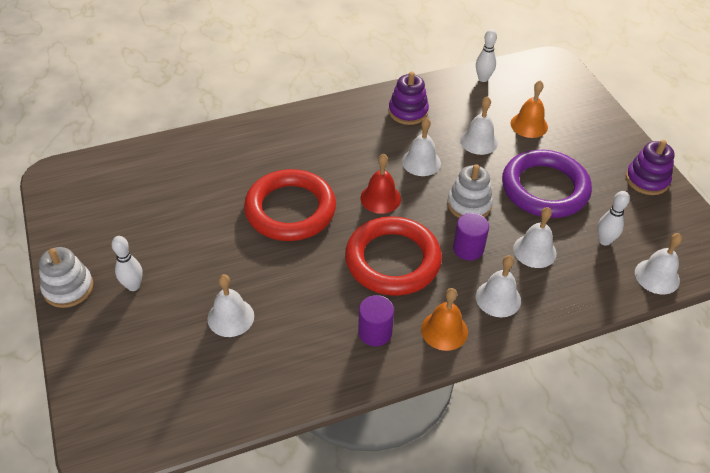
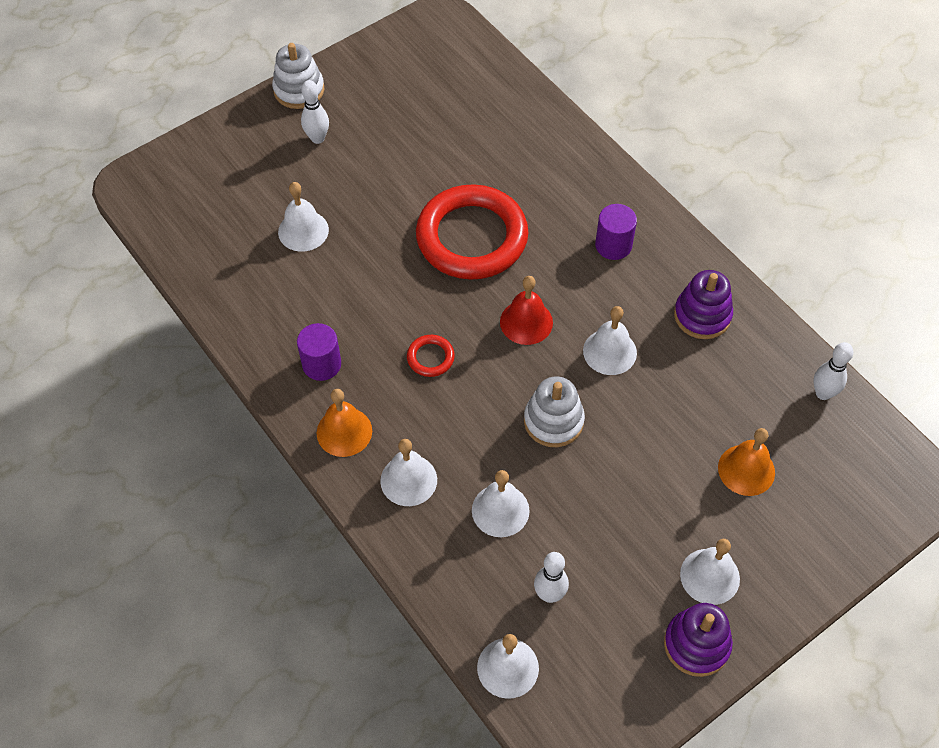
camera: 75 degrees right, 10 degrees up
(392, 260) = (430, 357): red ring -> red ring, size x0.40
(468, 249) = (477, 433): purple cylinder -> purple cylinder (613, 245)
(479, 141) = (681, 411): white bell -> white bell (710, 576)
(545, 188) = (621, 508): purple ring -> none

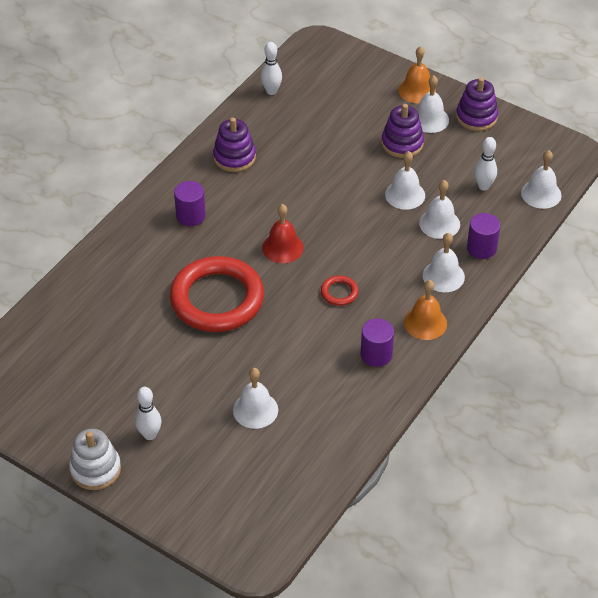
camera: 110 degrees left, 10 degrees down
(437, 544) = (481, 248): none -> purple cylinder
(553, 421) = (358, 213): white stacking toy -> none
(609, 351) = (287, 197): white bell -> white bell (405, 195)
(669, 520) = (402, 143): none -> purple stacking toy
(746, 470) = (347, 116): orange bell -> orange bell (417, 90)

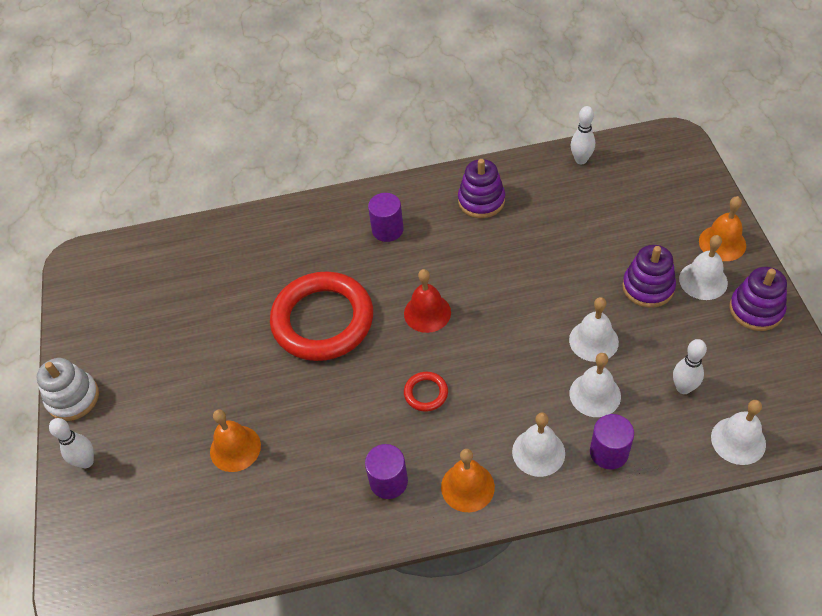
camera: 50 degrees right, 5 degrees up
(150, 434) = (139, 401): white bowling pin -> white bowling pin (86, 462)
(255, 410) = (235, 448): white bell -> orange bell

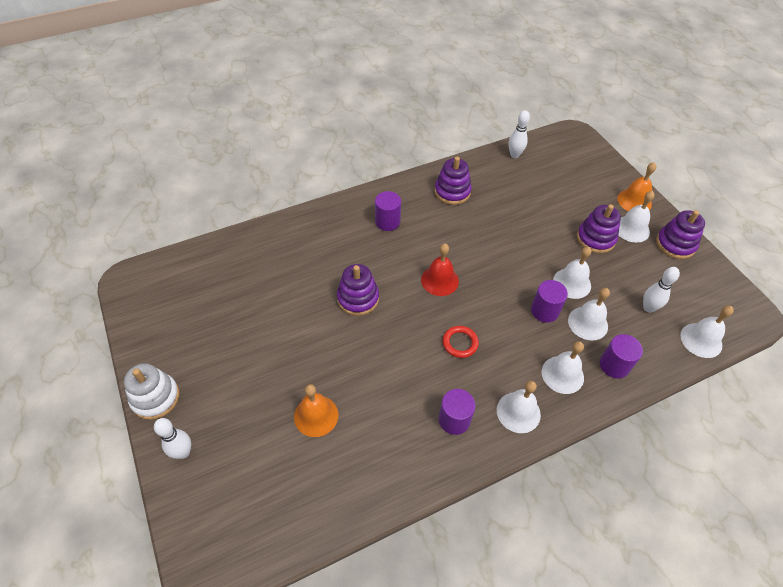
camera: 20 degrees left, 0 degrees up
(323, 320) = (358, 298): red ring -> purple stacking toy
(467, 487) = (518, 412): orange bell -> white bell
(545, 370) = (544, 311): none -> purple cylinder

